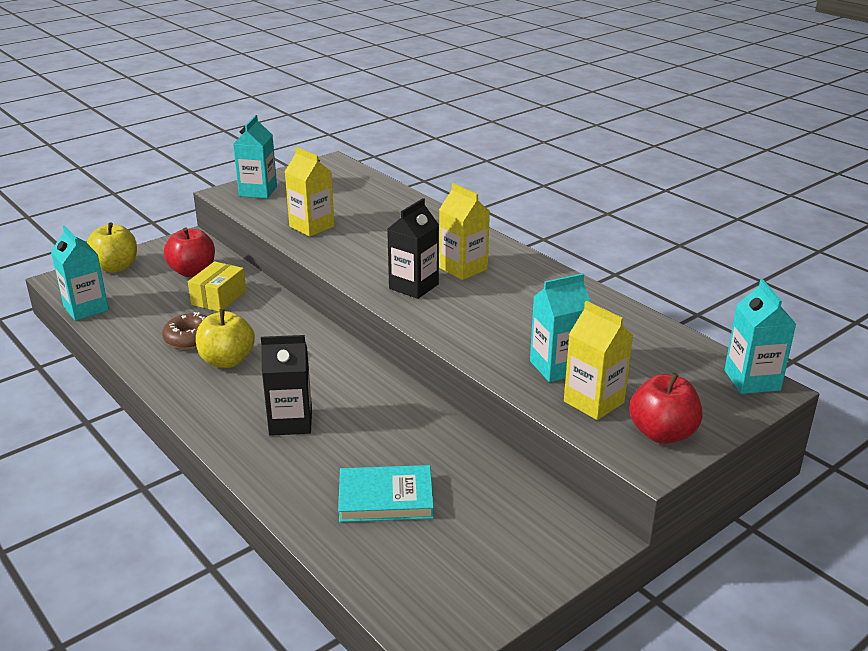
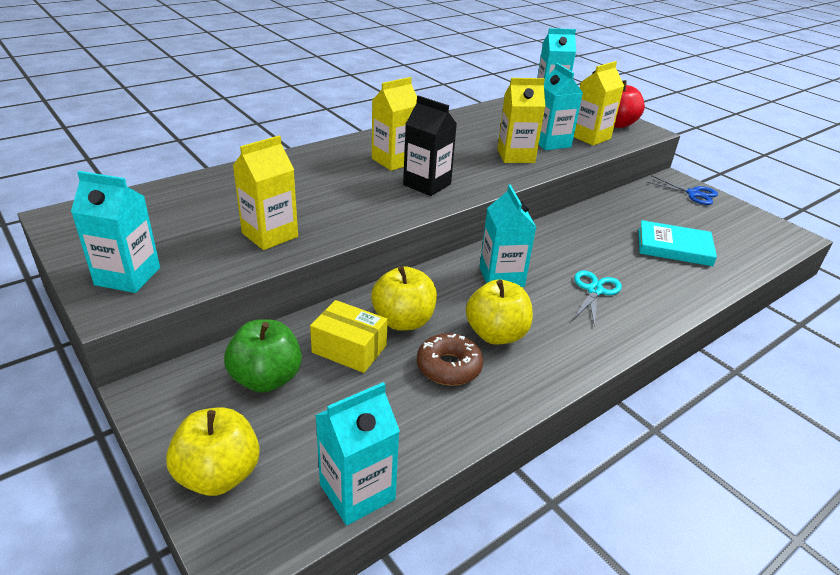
camera: 90 degrees left, 5 degrees up
(193, 272) = (266, 379): red apple -> green apple
(250, 318) = (403, 321): none -> yellow apple
(290, 422) = (594, 290): black carton -> turquoise scissors
(315, 366) = (501, 277): none -> turquoise carton
(386, 498) = (674, 247): turquoise book -> turquoise book turned 75 degrees counterclockwise
(503, 339) = (515, 156): none -> yellow carton
(552, 551) = (693, 194): none -> blue scissors

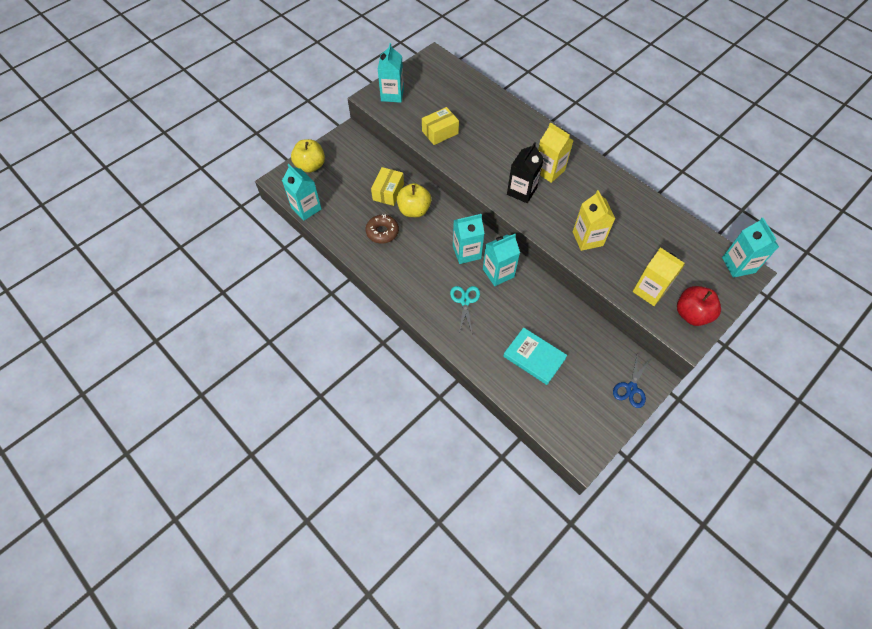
camera: 85 degrees right, 25 degrees up
(266, 379) = (363, 167): green apple -> none
(270, 235) = (440, 132): yellow carton -> yellow box
(496, 334) = (411, 251): yellow apple -> none
(550, 143) = (624, 262): turquoise carton -> turquoise carton (498, 273)
(594, 290) = (465, 301): turquoise scissors -> turquoise scissors turned 105 degrees counterclockwise
(674, 247) = (534, 357): turquoise book -> turquoise book turned 60 degrees counterclockwise

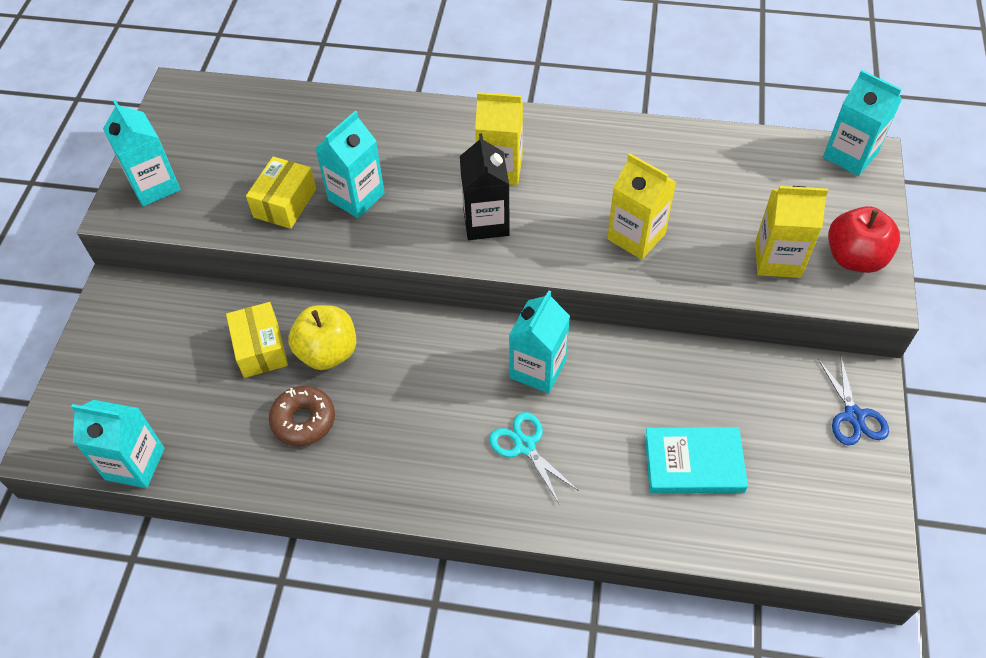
camera: 35 degrees left, 5 degrees down
(310, 166) = (85, 385): yellow apple -> none
(466, 252) = (465, 367): turquoise carton -> turquoise carton (356, 197)

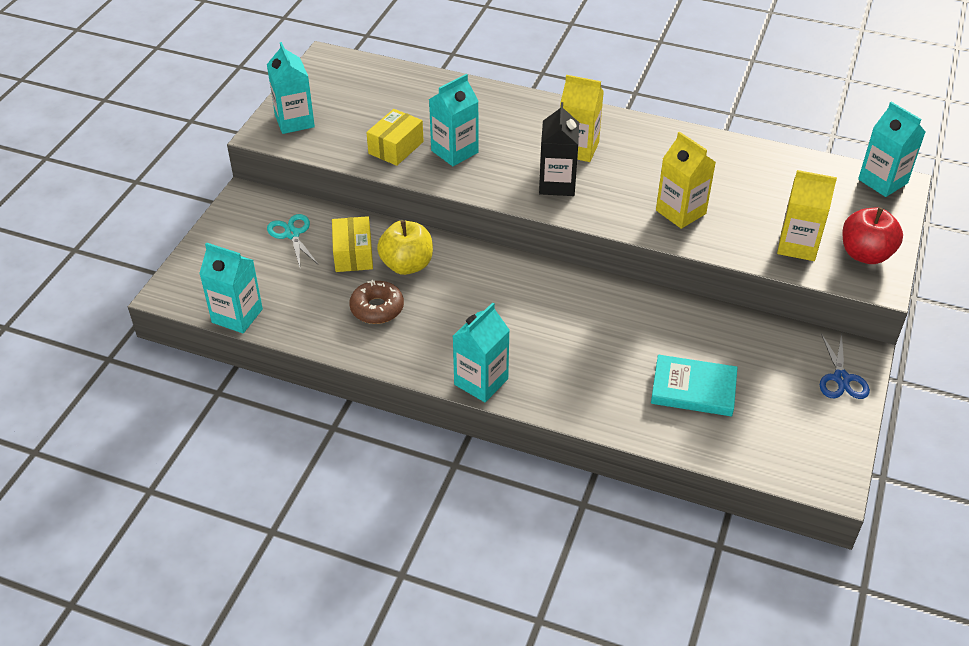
camera: 10 degrees right, 10 degrees down
(525, 446) = (554, 354): turquoise scissors -> turquoise scissors (292, 234)
(538, 369) = (578, 303): turquoise carton -> turquoise carton (481, 382)

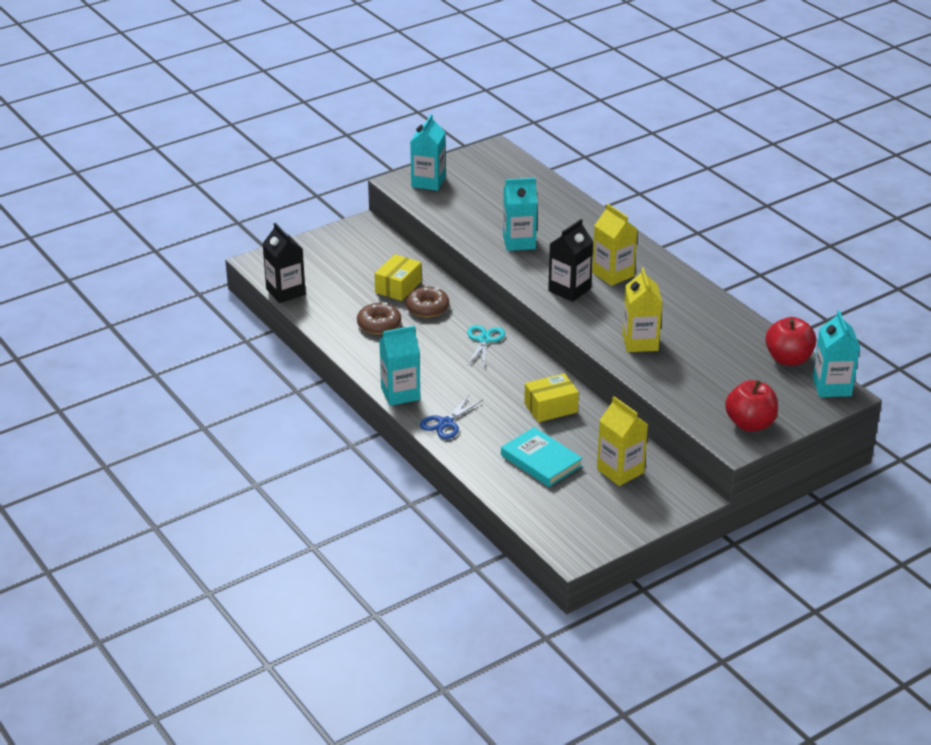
camera: 35 degrees right, 10 degrees down
(237, 316) = (285, 292): turquoise carton -> black carton
(292, 234) = (370, 259): turquoise scissors -> turquoise scissors (484, 340)
(396, 147) = (480, 224): yellow box -> yellow box (550, 408)
(407, 265) = (427, 308): yellow apple -> brown donut
(797, 245) = (703, 397): yellow carton -> yellow carton (620, 471)
(818, 169) = (788, 359): none -> red apple
(841, 378) = (659, 502): blue scissors -> blue scissors (446, 423)

